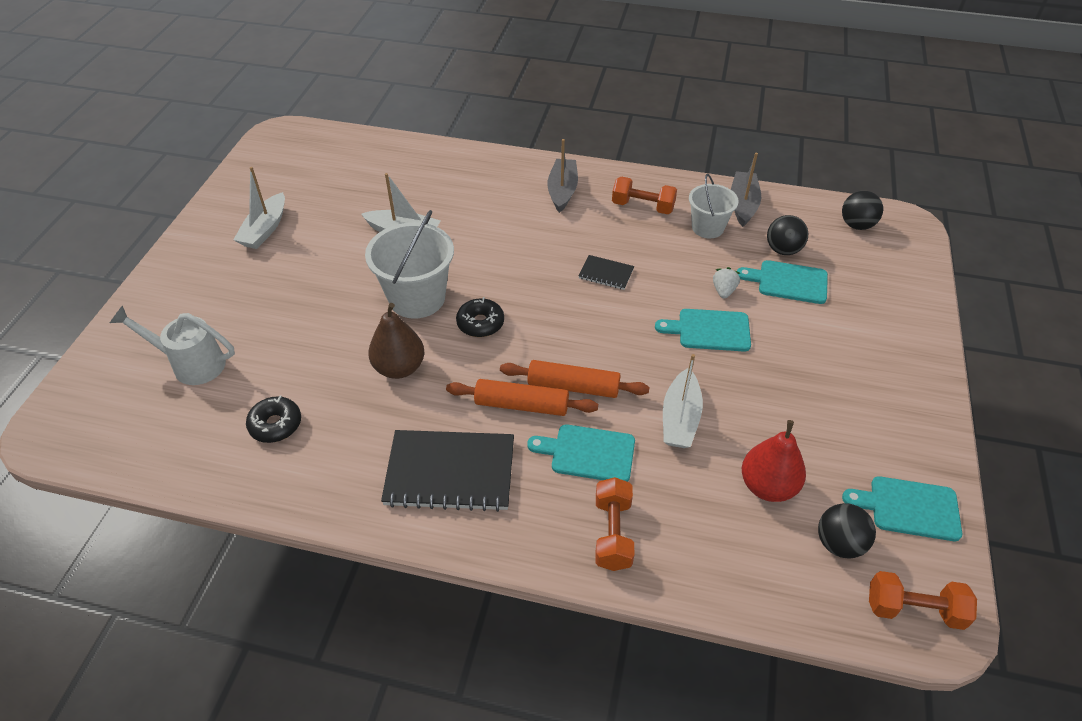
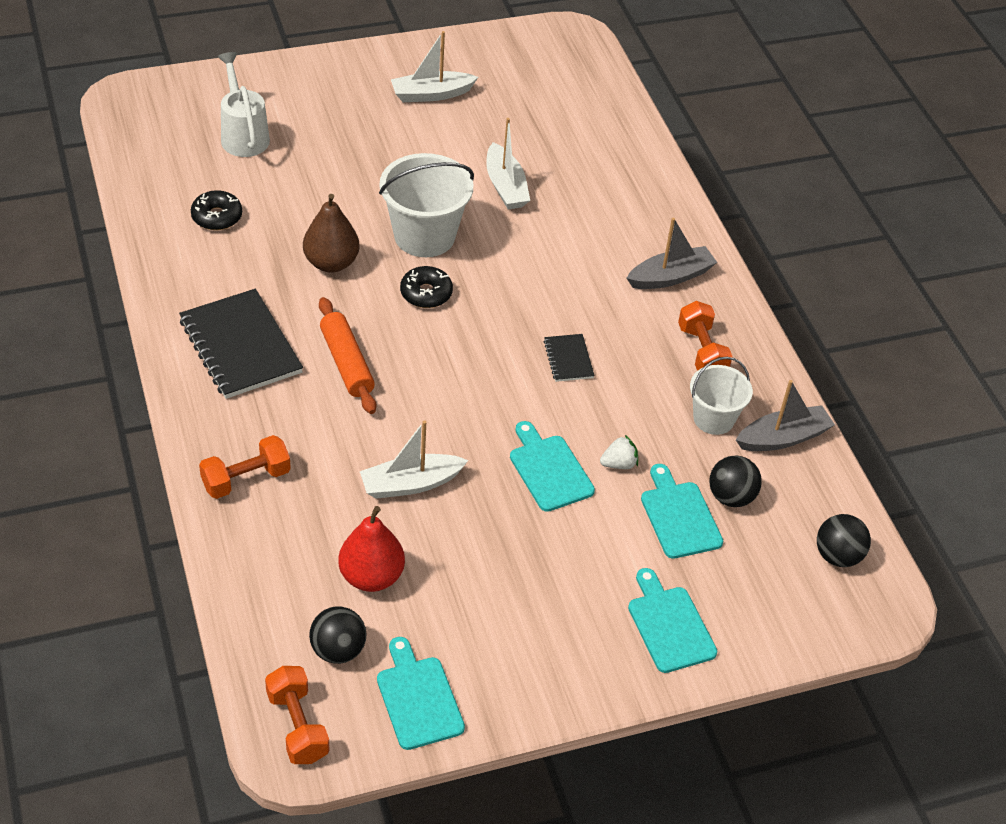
camera: 55 degrees right, 0 degrees up
(573, 387) = (394, 391): orange rolling pin -> none
(588, 453) = (323, 430): turquoise cutting board -> turquoise cutting board (669, 625)

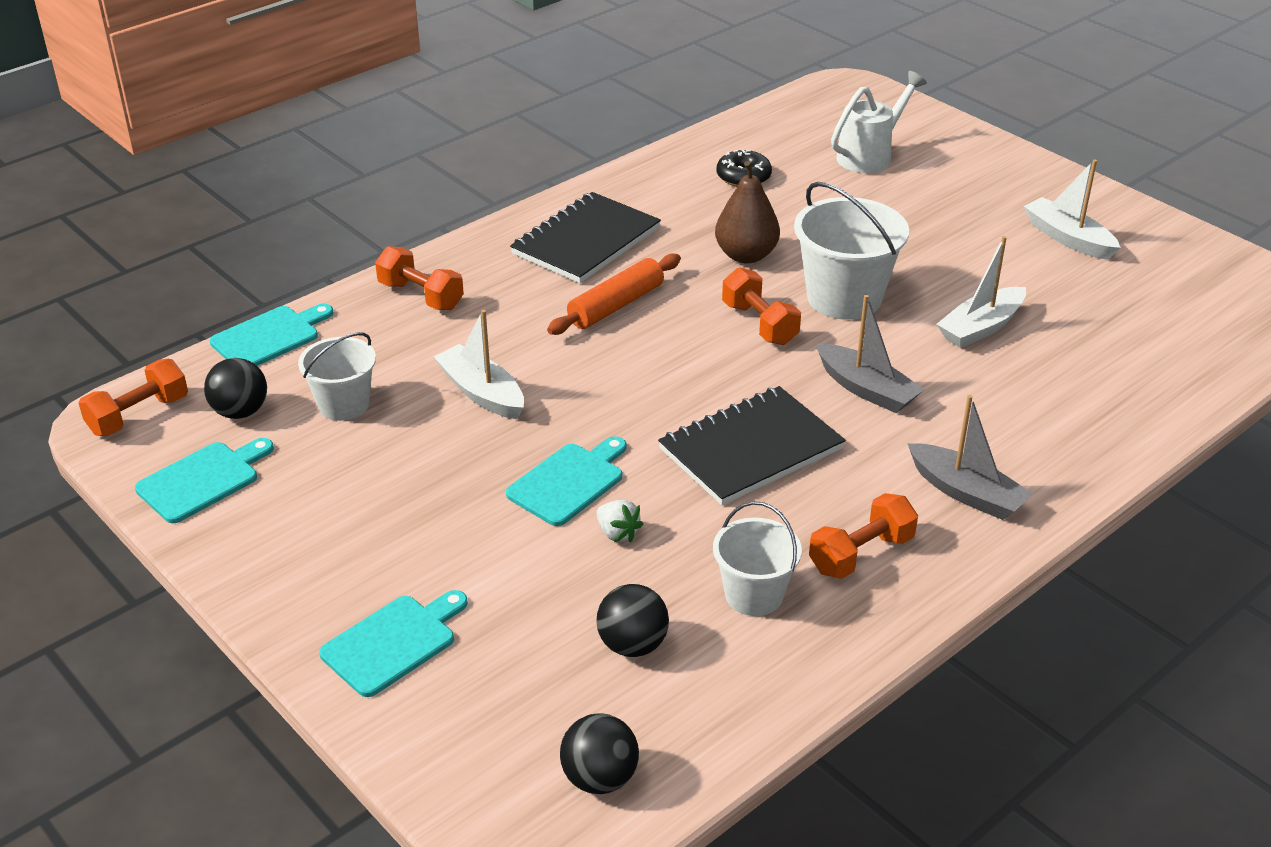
camera: 70 degrees right, 10 degrees down
(371, 576) = (343, 404): red pear -> white bucket
(426, 293) = (759, 324): black donut -> orange dumbbell
(568, 359) = (750, 449): black notebook -> black notebook, size x2.07
(679, 516) = (569, 606): turquoise cutting board -> turquoise cutting board (269, 337)
(783, 438) = (772, 669): grey boat -> grey boat (866, 389)

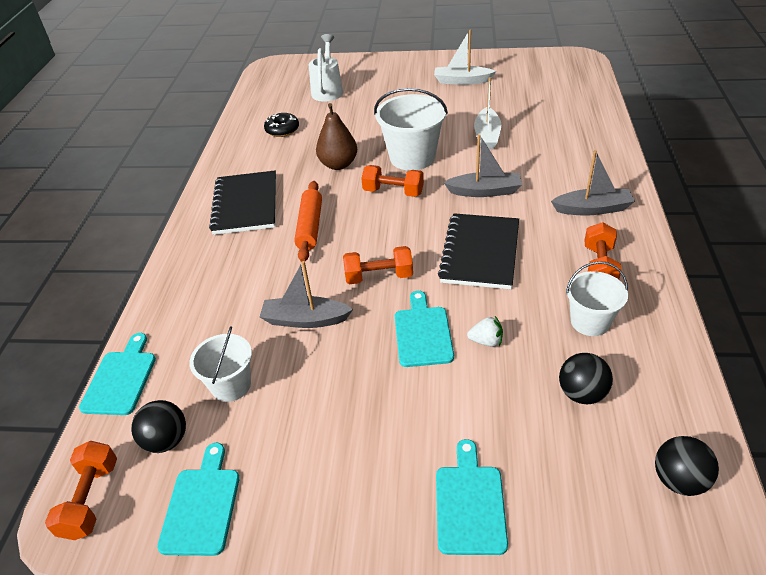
camera: 40 degrees left, 5 degrees up
(421, 296) = (190, 290): orange dumbbell -> orange dumbbell (379, 276)
(481, 393) = (305, 320): white boat -> grey boat

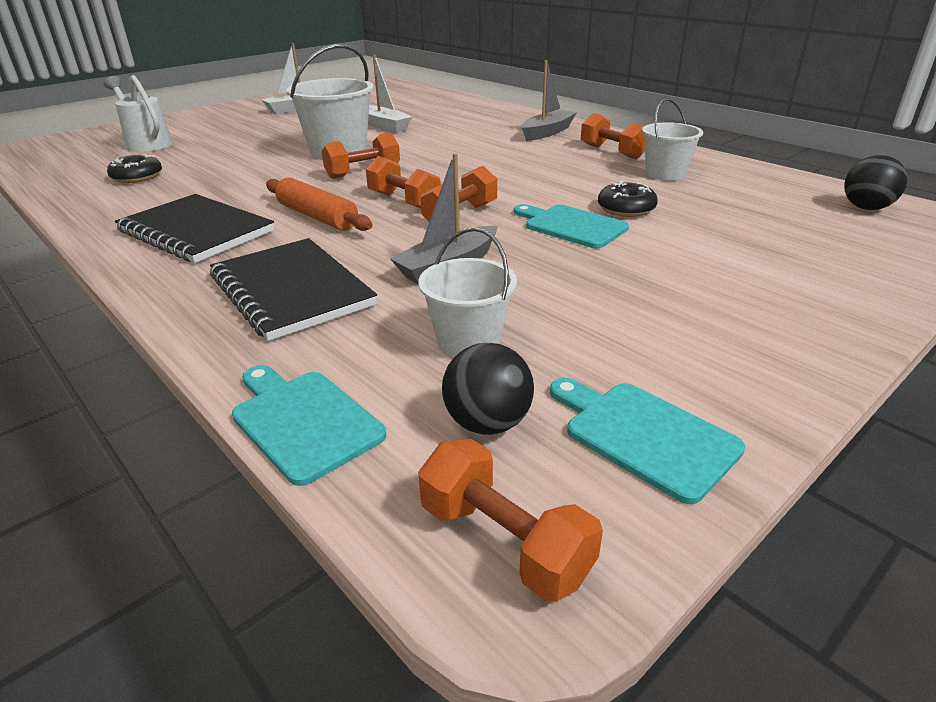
camera: 50 degrees left, 10 degrees down
(338, 164) = (264, 176): brown pear -> none
(371, 240) = (404, 201): none -> orange dumbbell
(470, 504) = (814, 282): turquoise cutting board -> none
(480, 253) = (516, 174): black notebook -> black notebook (291, 290)
(484, 191) = (447, 148): grey boat -> none
(486, 341) = (626, 209): white strawberry -> black donut
(582, 393) = (738, 202): black ball -> none

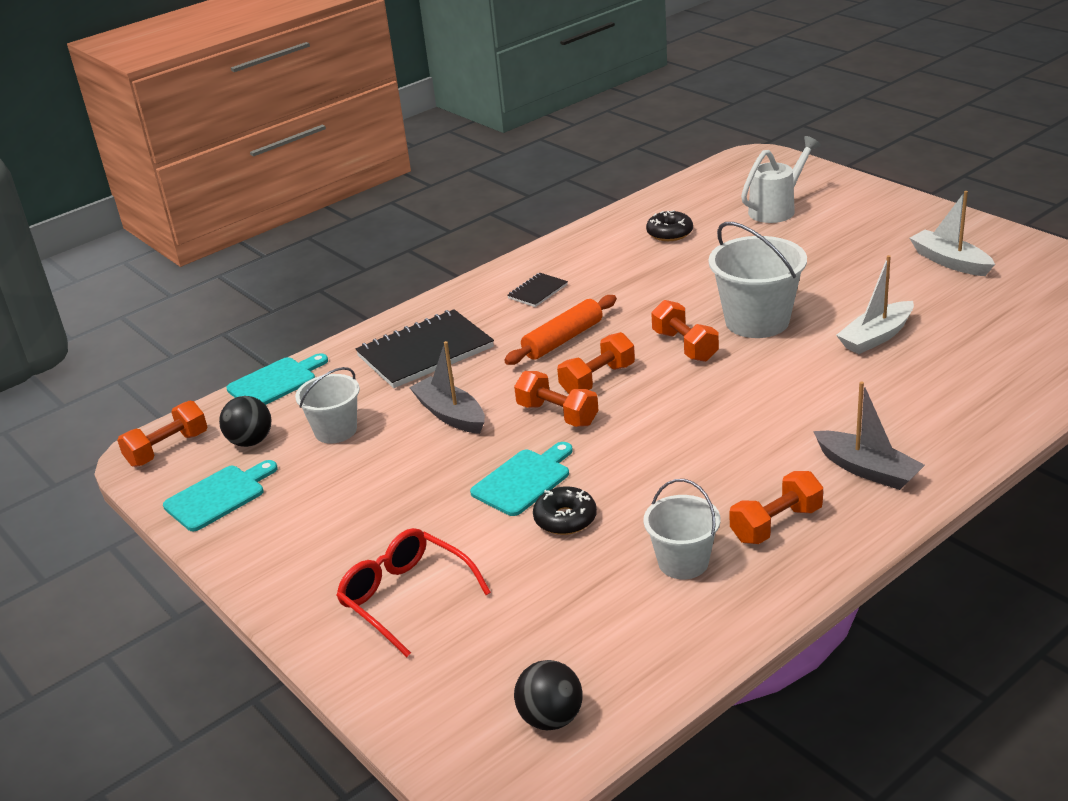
camera: 95 degrees right, 0 degrees up
(196, 231) = (537, 291): black notebook -> black notebook, size x0.48
(775, 269) = (405, 597): none -> red glasses

